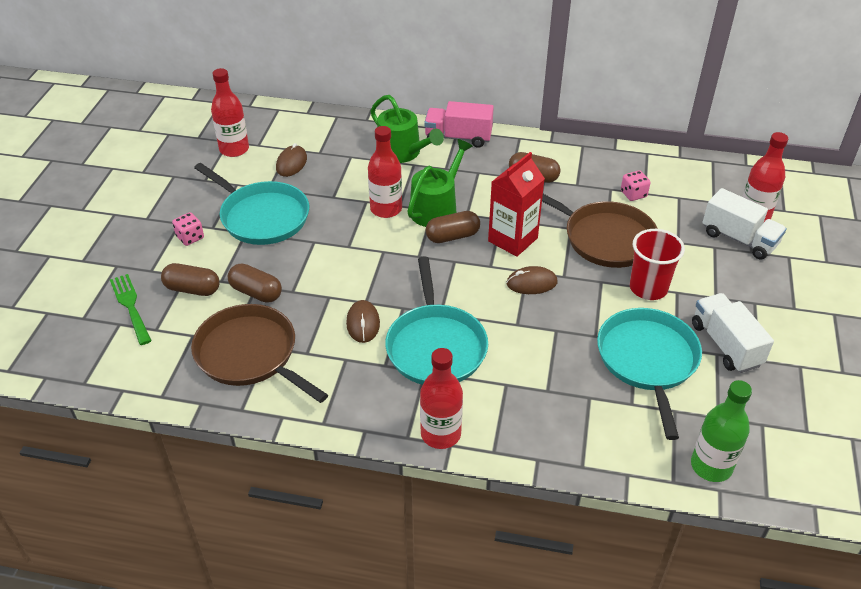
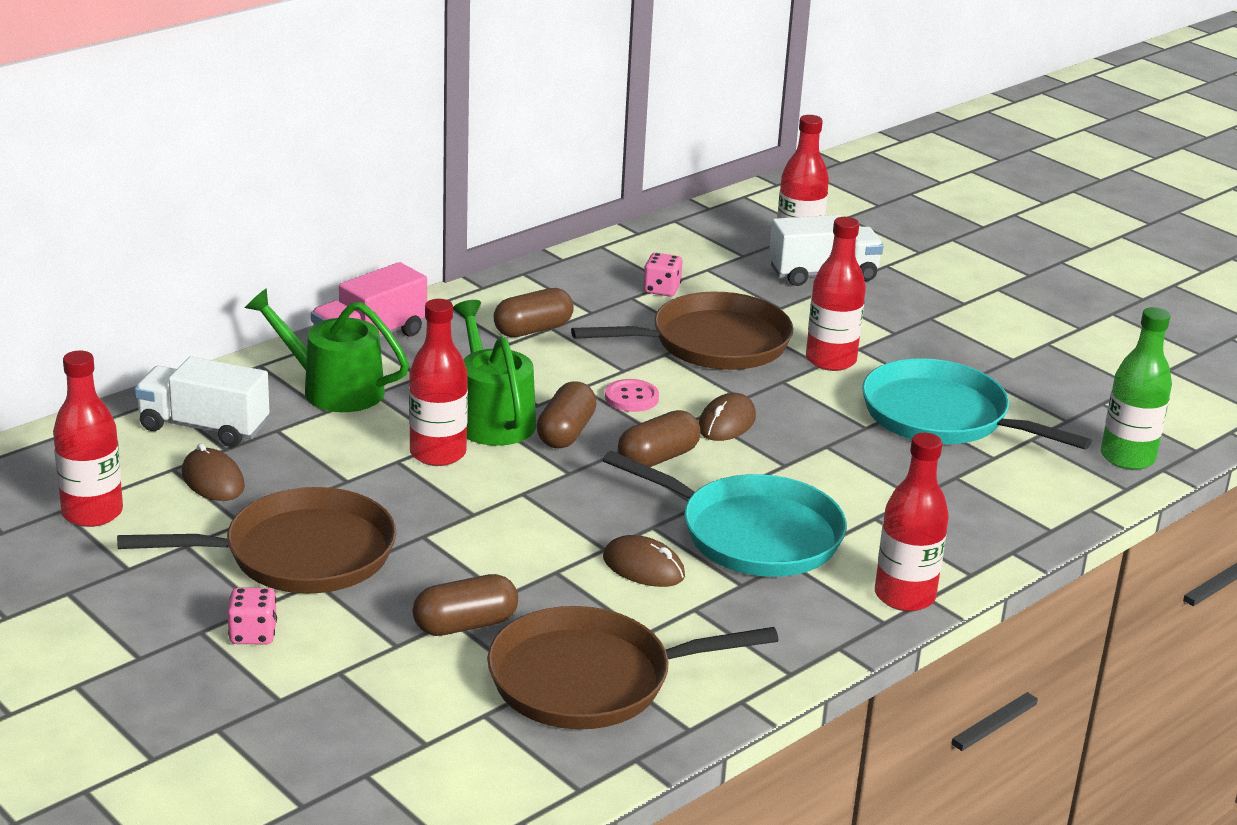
camera: 55 degrees left, 15 degrees down
(130, 306) = (338, 749): green fork -> none
(192, 289) = (379, 677): brown capsule -> brown capsule (658, 458)
(262, 217) = (301, 554): turquoise pan -> brown pan
(402, 152) = (334, 389): green watering can -> green watering can turned 150 degrees counterclockwise
(512, 239) = (631, 398): red carton -> pink button
(648, 288) = (830, 360): red cup -> red bottle
(725, 344) = (971, 364): white truck -> white truck (204, 427)

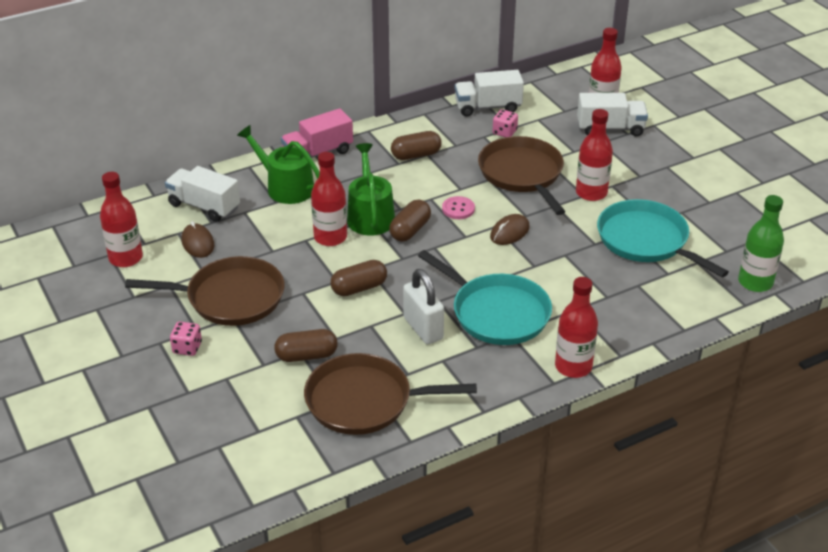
camera: 15 degrees right, 10 degrees up
(621, 258) = (488, 107): none -> white truck
(643, 567) = (423, 328): brown mouse -> white padlock
(658, 458) = (459, 253): brown capsule -> brown capsule (359, 288)
(713, 343) = (522, 174): brown pan -> brown pan turned 105 degrees counterclockwise

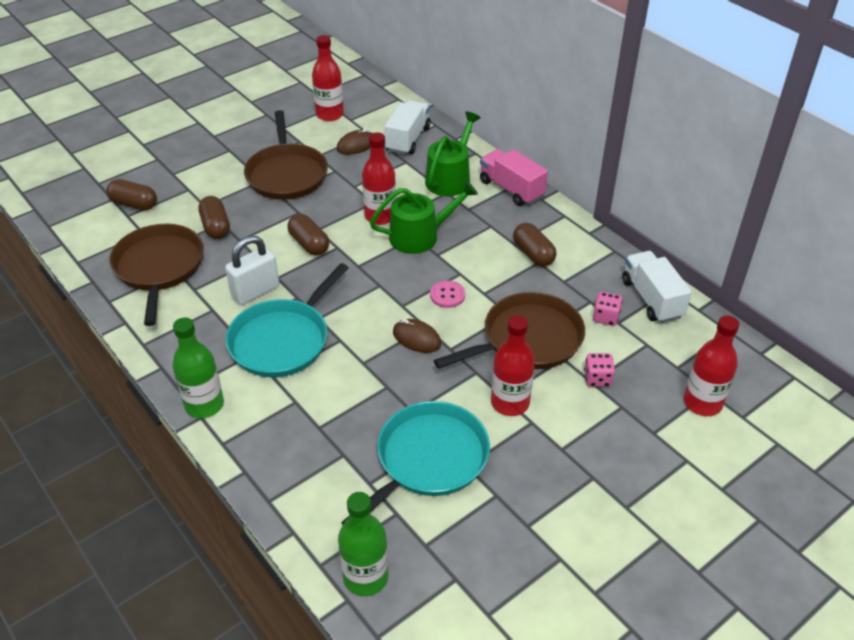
camera: 80 degrees right, 5 degrees up
(187, 348) = (223, 164): pink dice -> pink dice (597, 378)
(410, 230) = (403, 265): brown capsule -> brown capsule (134, 204)
(573, 366) = (204, 405): red bottle -> green bottle
(610, 129) = (656, 414): white truck -> none

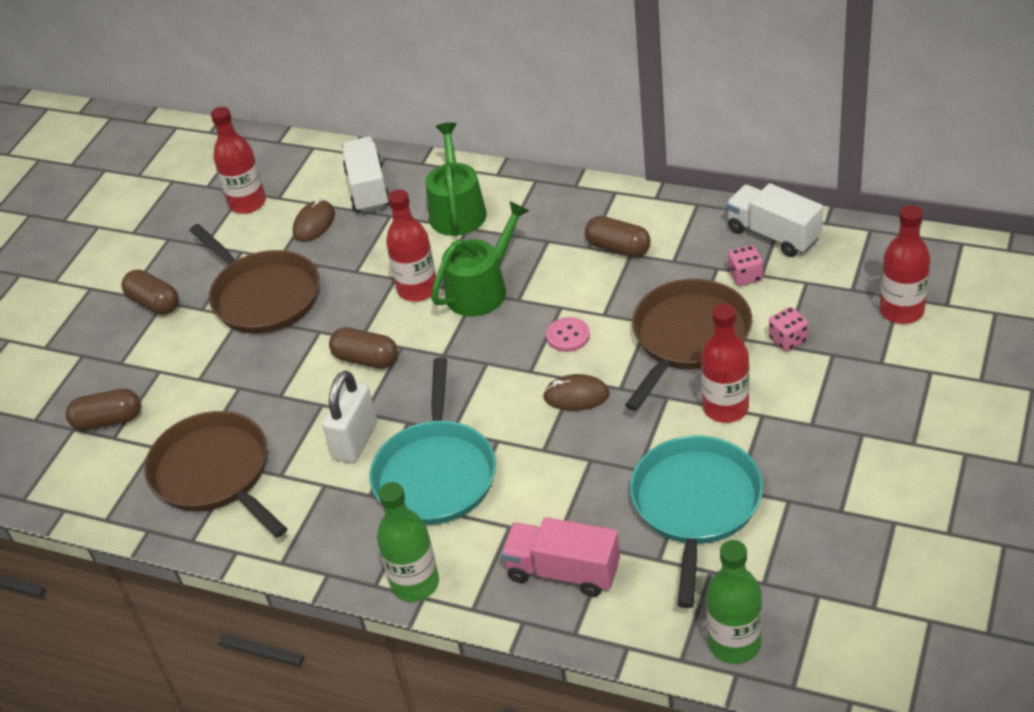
camera: 25 degrees left, 0 degrees up
(216, 227) = (237, 395): brown capsule -> brown capsule (154, 303)
(511, 189) = (534, 190): pink truck -> pink truck (563, 571)

